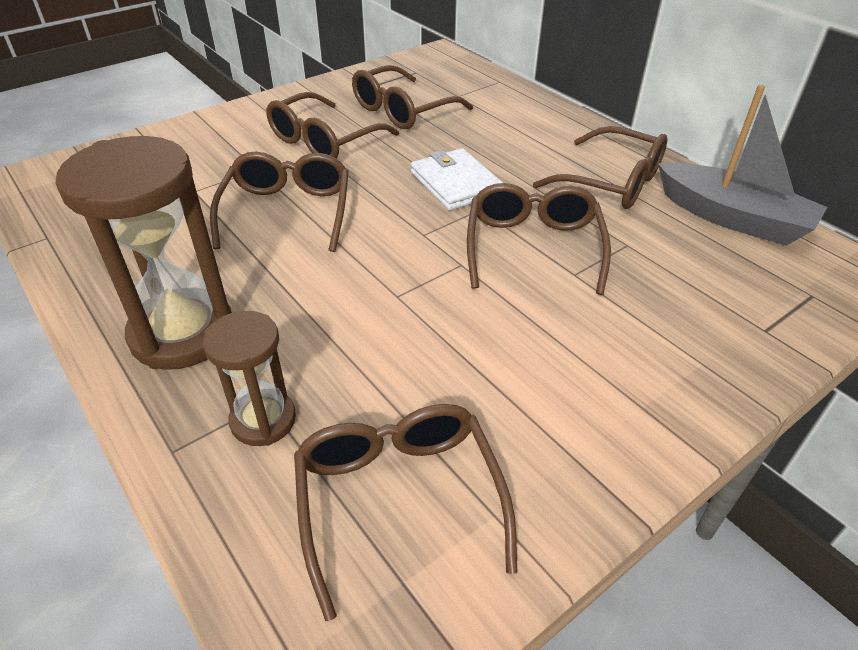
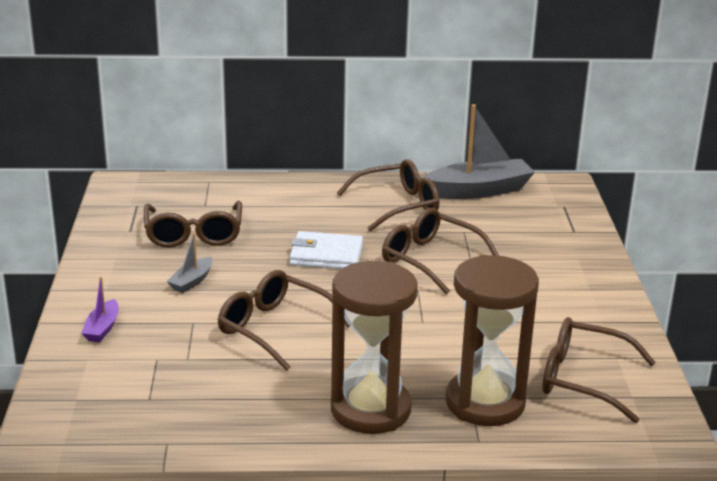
camera: 55 degrees left, 15 degrees down
(207, 136) = (102, 328): none -> purple boat
(263, 420) = (485, 402): brown hourglass -> brown hourglass, size x1.78
(324, 141) = (192, 281): brown glasses -> grey boat

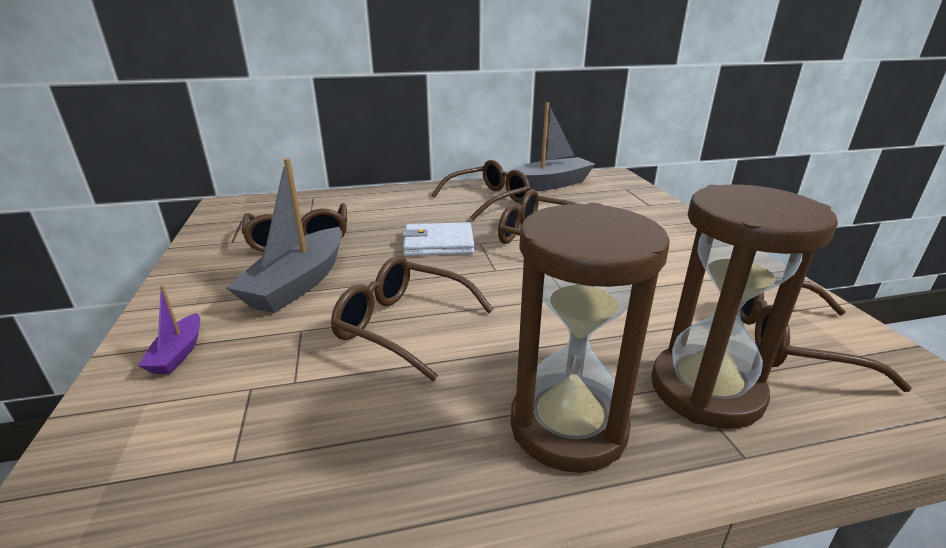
camera: 10 degrees left, 0 degrees up
(192, 281) = (298, 283): grey boat -> grey boat, size x2.10

